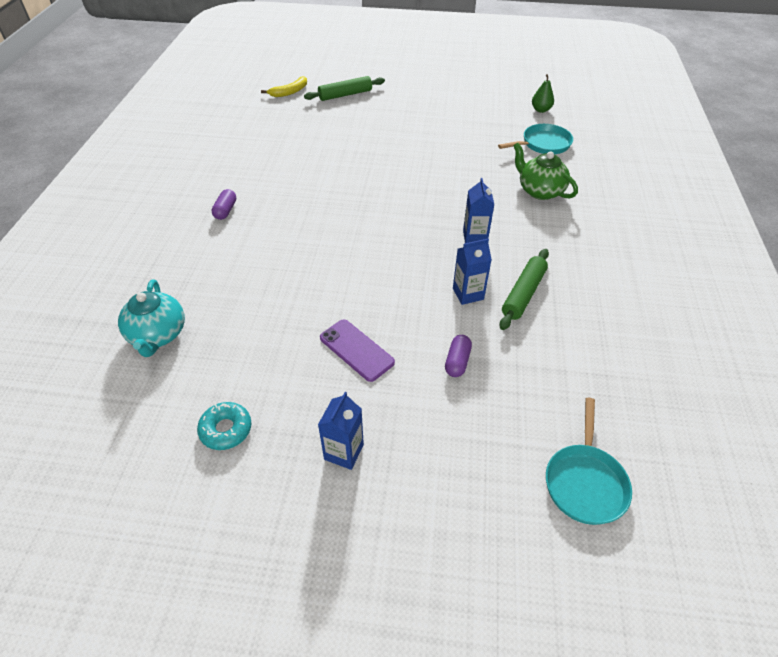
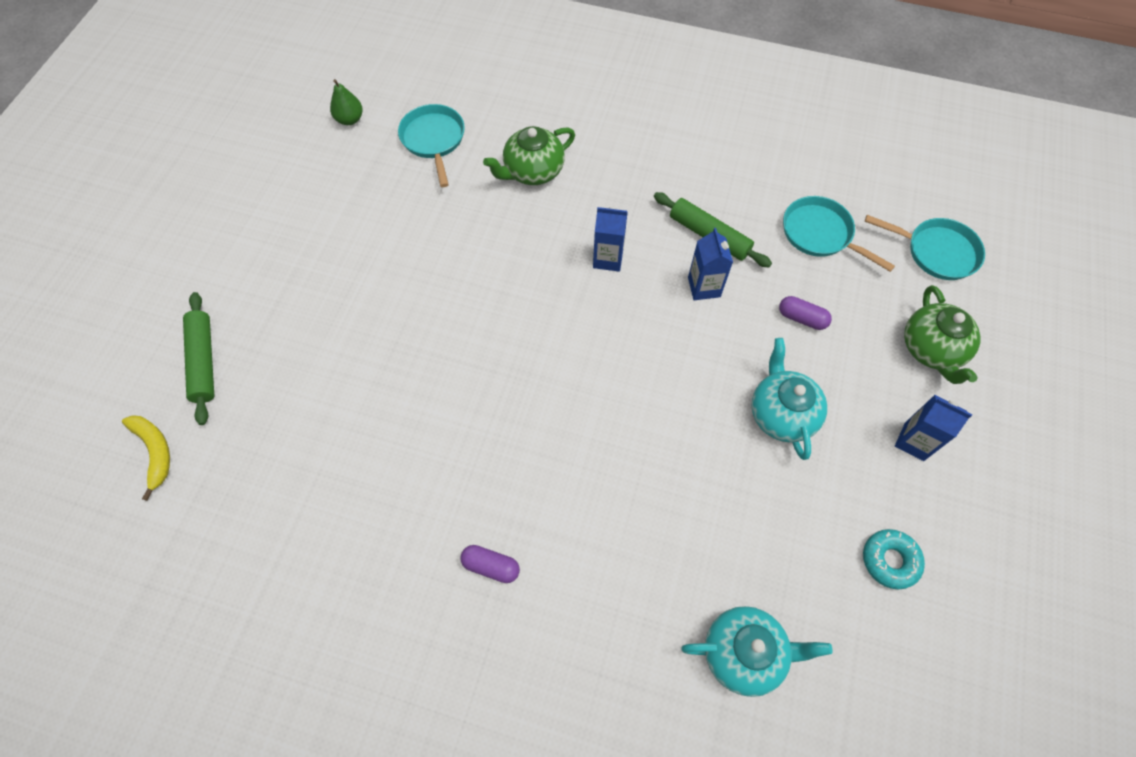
camera: 80 degrees left, 15 degrees up
(356, 350) = (781, 413): purple phone -> turquoise teapot
(452, 471) = (931, 350): none -> green teapot
(561, 374) = (820, 234): none -> turquoise pan

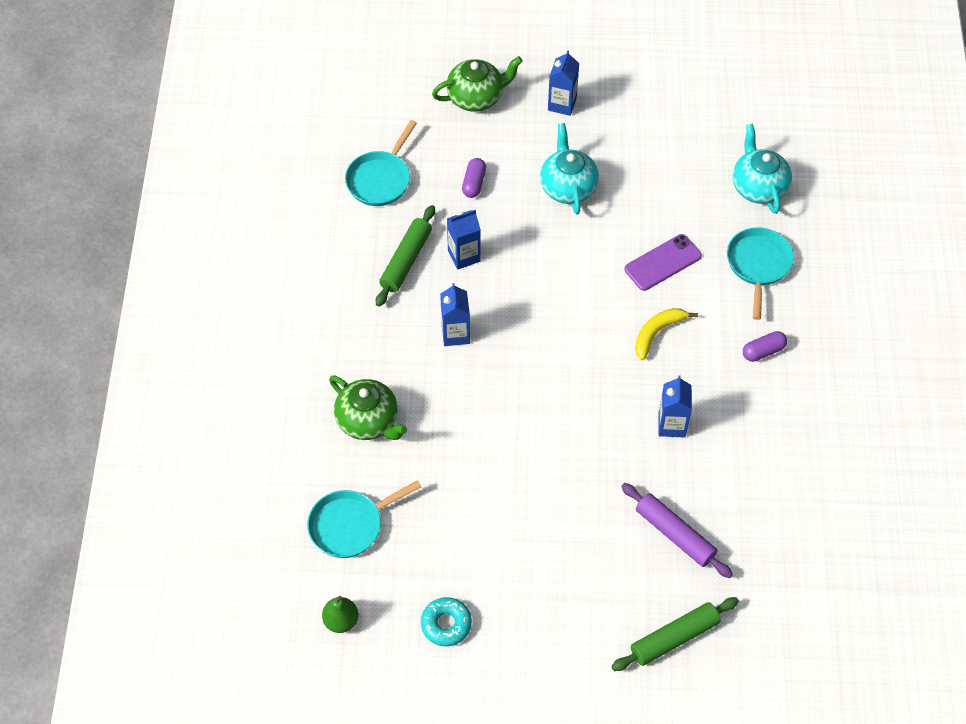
camera: 105 degrees left, 5 degrees down
(155, 452) = (772, 638): yellow banana -> yellow banana (657, 333)
(307, 395) = (675, 534): none -> purple rolling pin
(431, 431) = (671, 425): none -> blue carton
(491, 566) = (763, 351): purple capsule -> purple capsule turned 60 degrees clockwise
(649, 488) = (662, 262): none -> purple phone
(781, 413) = (568, 187): turquoise teapot -> turquoise teapot turned 105 degrees clockwise
(890, 560) = (660, 113): turquoise donut -> turquoise donut (446, 624)
(936, 252) = (376, 98): turquoise pan -> turquoise pan (758, 265)

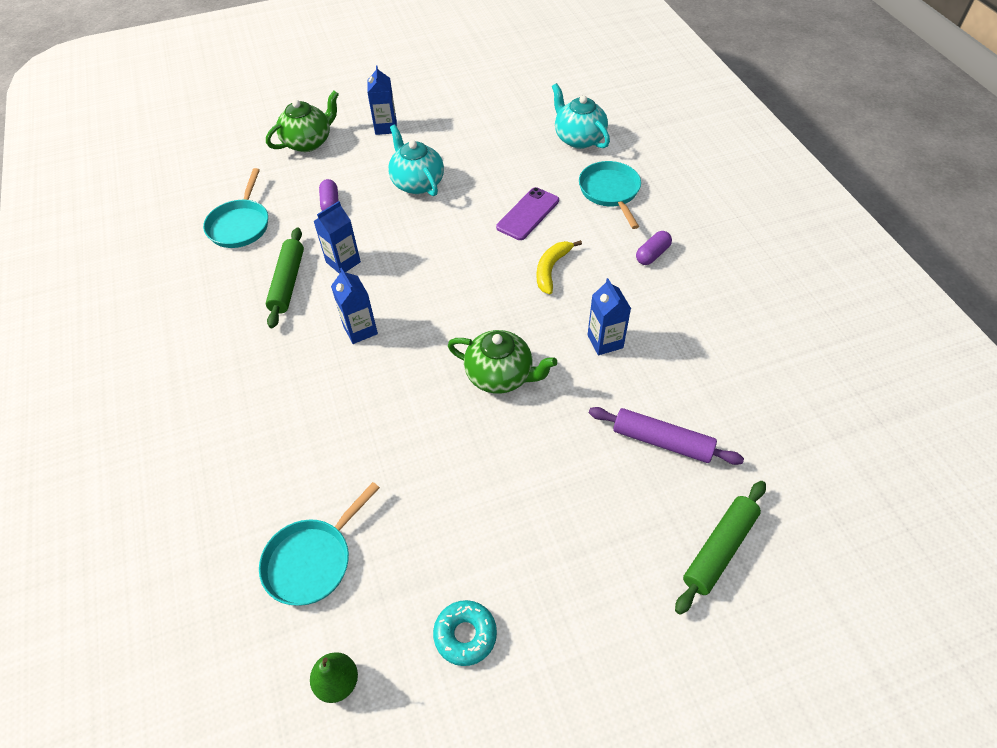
camera: 20 degrees left, 5 degrees down
(368, 421) = (298, 441): green teapot -> green teapot (500, 376)

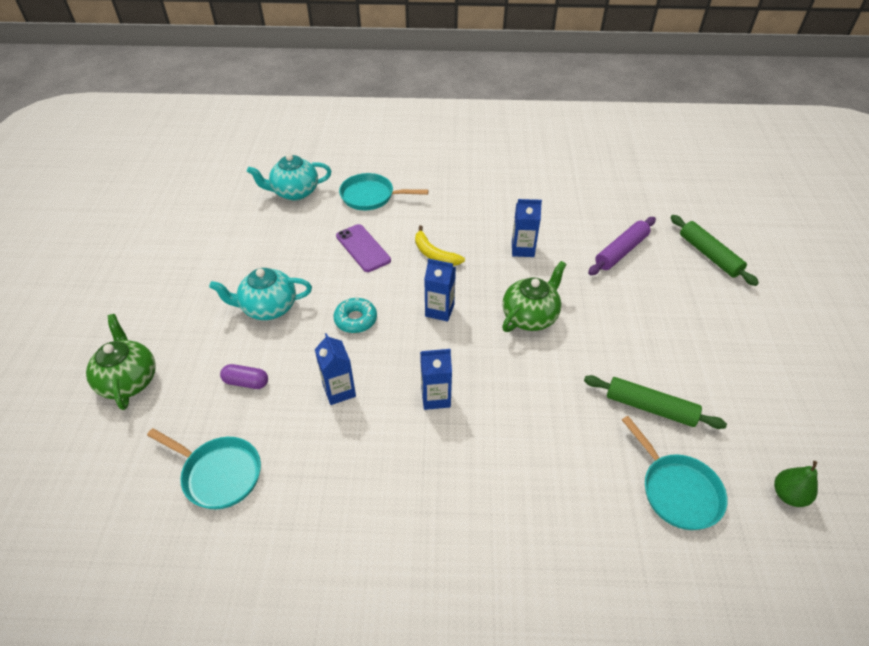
camera: 70 degrees left, 5 degrees down
(288, 282) = (339, 444): green rolling pin -> green rolling pin (650, 407)
(386, 127) = (165, 310): blue carton -> blue carton (439, 310)
(465, 635) = (756, 402): turquoise donut -> turquoise donut (356, 319)
(652, 254) = (451, 198): purple capsule -> none

